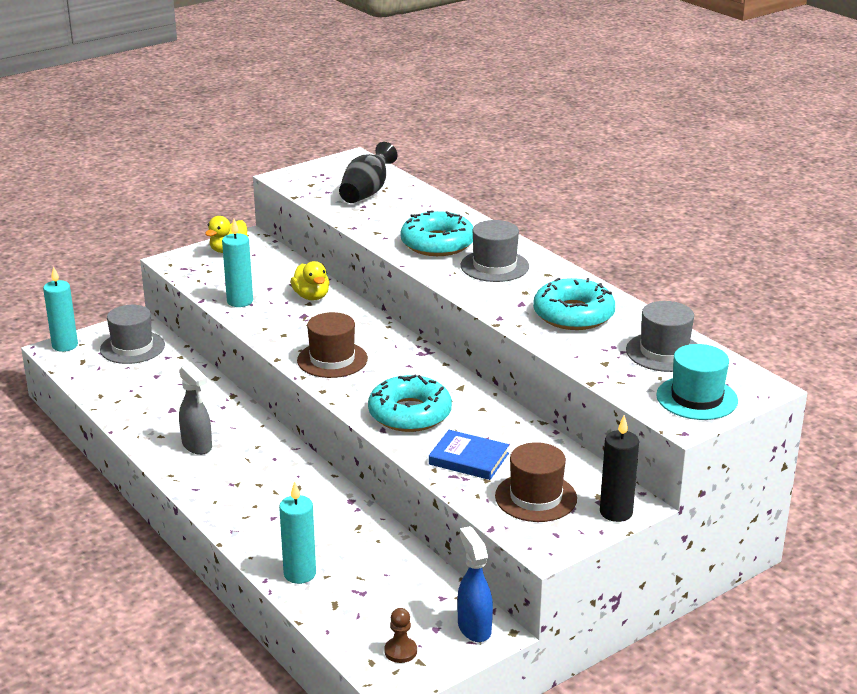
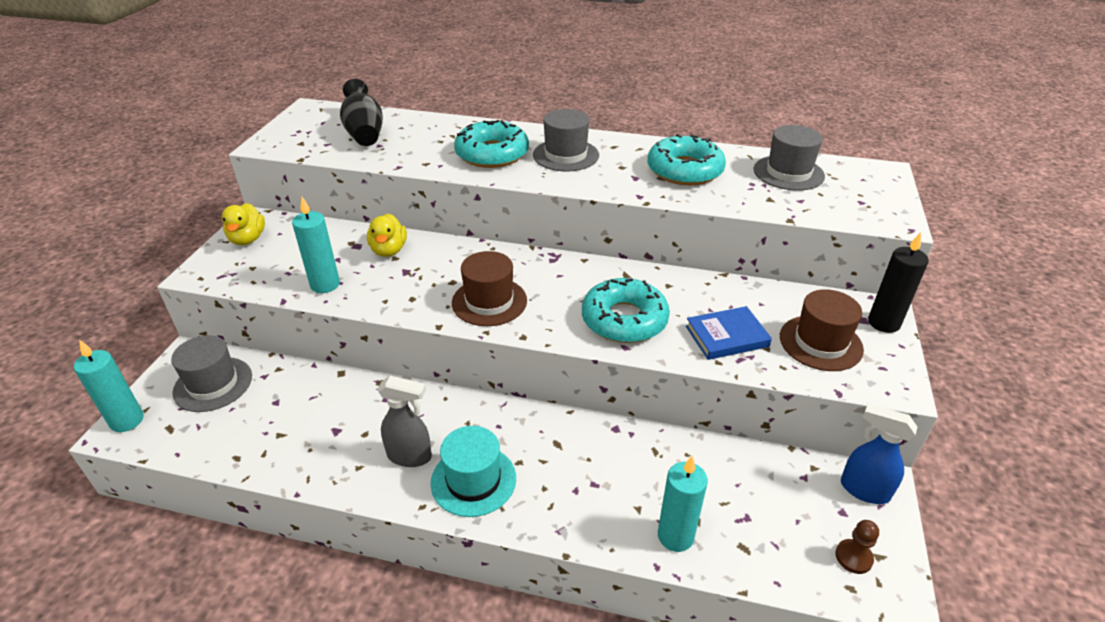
camera: 40 degrees left, 10 degrees up
(311, 296) = (389, 250): yellow duck -> yellow duck turned 60 degrees clockwise
(697, 398) = (868, 198): turquoise hat -> turquoise hat (473, 480)

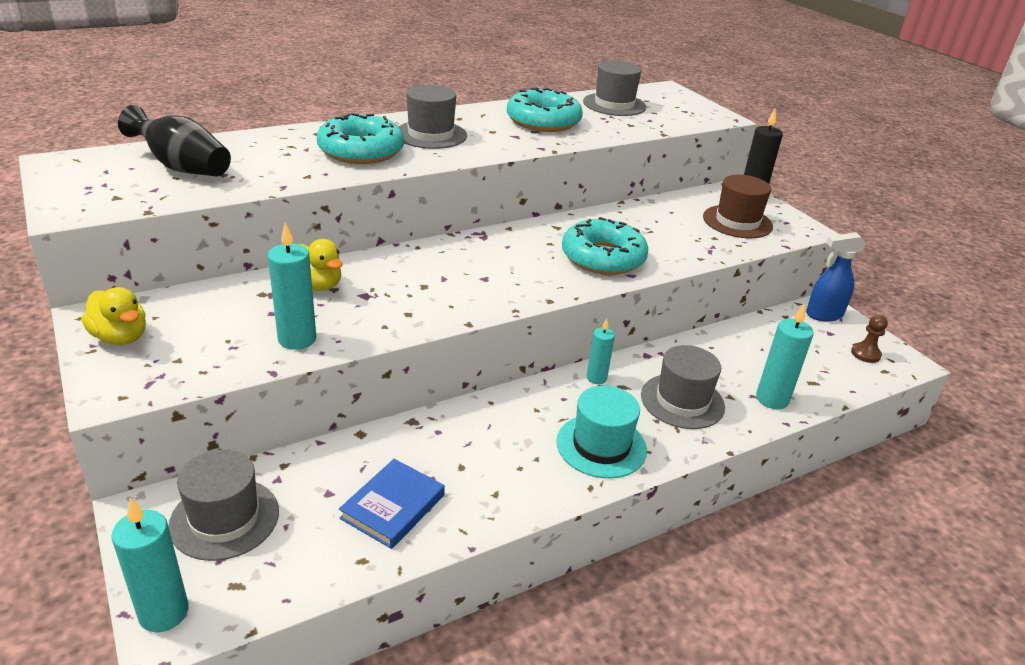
camera: 45 degrees left, 5 degrees down
(410, 456) = (527, 459): grey spray bottle -> none
(489, 301) = (482, 287): brown hat -> none
(546, 424) = (596, 378): none -> turquoise candle
(589, 486) = (682, 401): none -> grey hat
(727, 336) = (682, 240): blue book -> blue book (393, 506)

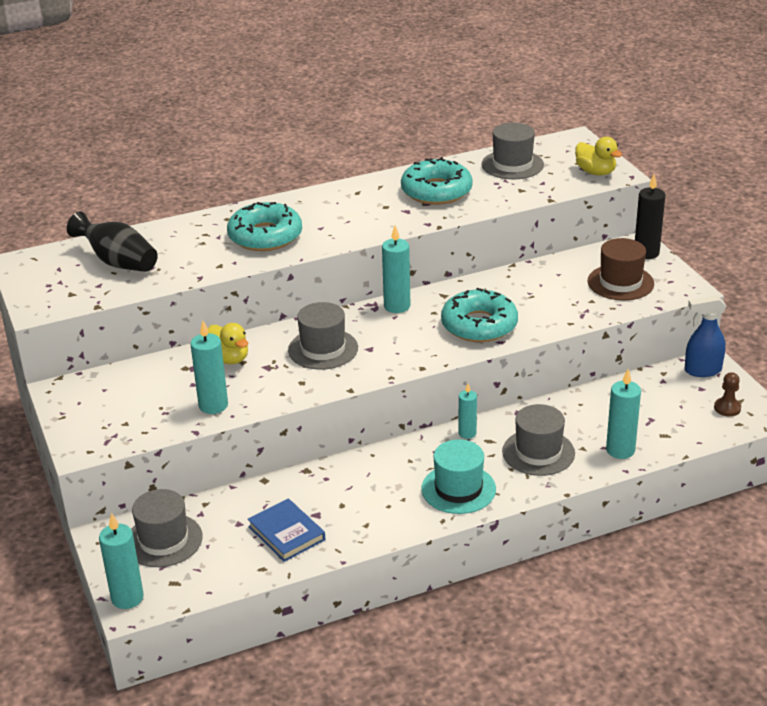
camera: 10 degrees right, 0 degrees up
(120, 337) = (81, 406): yellow duck -> yellow duck (595, 172)
(393, 506) = (286, 533): blue book -> blue book turned 75 degrees counterclockwise
(431, 134) = (328, 214): grey hat -> grey hat (323, 349)
(508, 236) = (397, 306): none -> turquoise candle

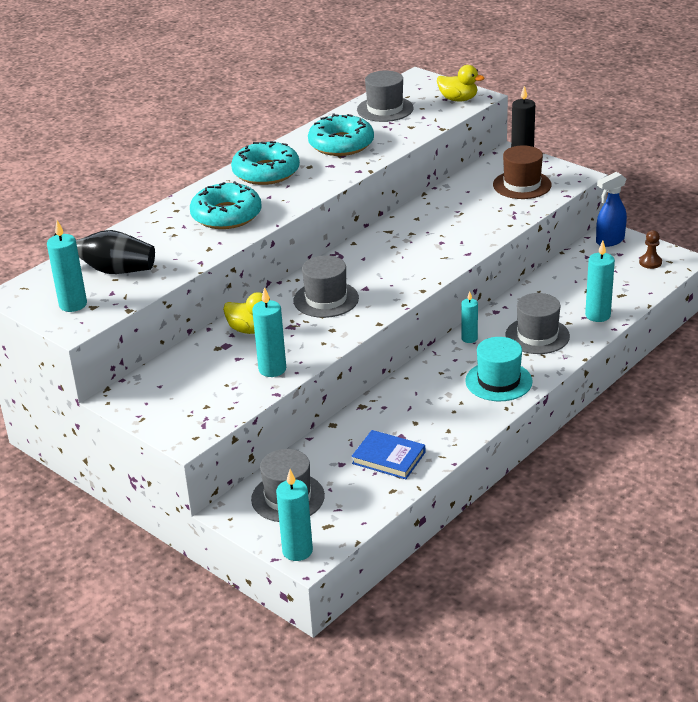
camera: 25 degrees left, 0 degrees up
(397, 306) = (357, 250): turquoise candle -> turquoise candle (73, 304)
(479, 325) = (439, 246): turquoise donut -> turquoise donut (266, 172)

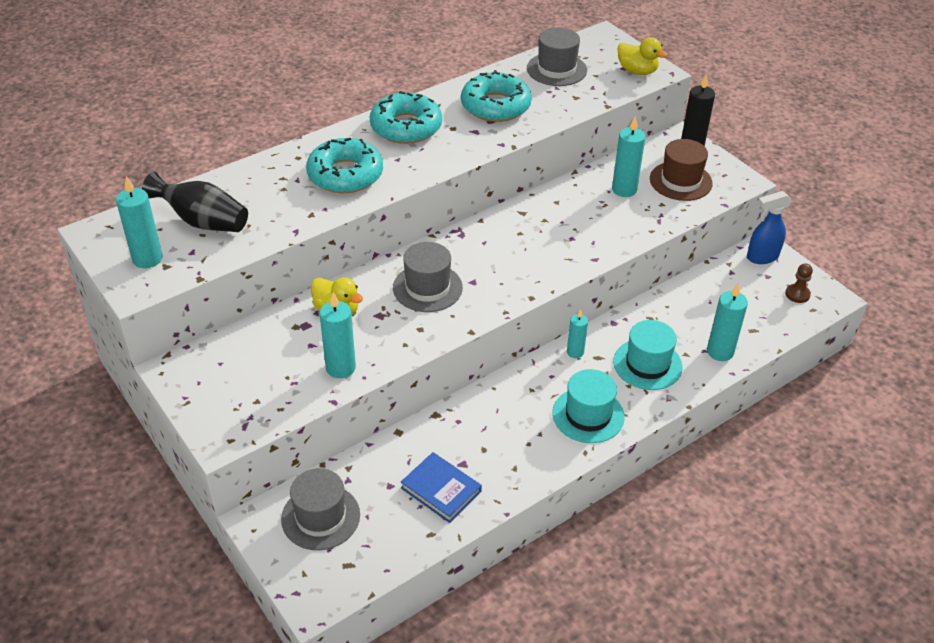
camera: 10 degrees right, 10 degrees up
(297, 551) = (306, 591): turquoise candle -> turquoise candle (624, 189)
(537, 336) = (647, 364): grey hat -> turquoise hat

